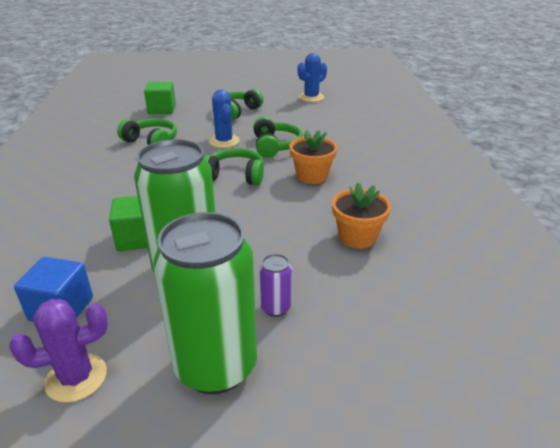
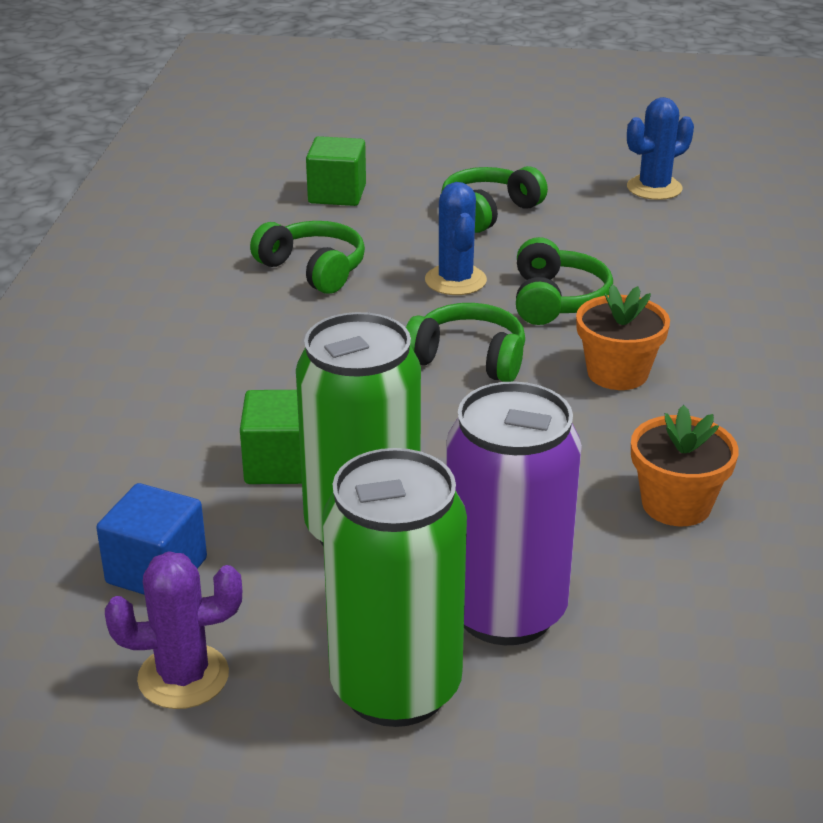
camera: 10 degrees right, 0 degrees up
(275, 308) = (505, 611): purple can -> purple can, size x2.40

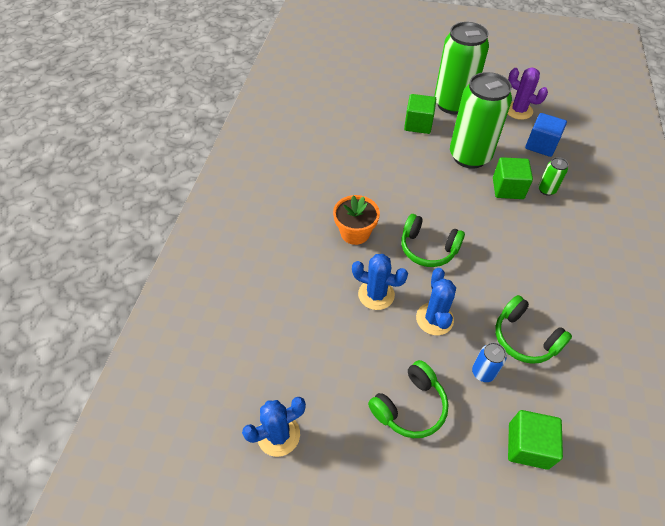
camera: 175 degrees left, 20 degrees up
(183, 677) = (518, 111): purple cactus -> purple cactus turned 45 degrees clockwise
(189, 467) = (546, 190): none -> green can
(384, 239) = (483, 372): none -> blue can
(505, 611) = (418, 124): purple can -> green cube
(556, 300) = (376, 294): green headphones -> blue cactus
(676, 504) = (349, 160): orange flower pot -> none

